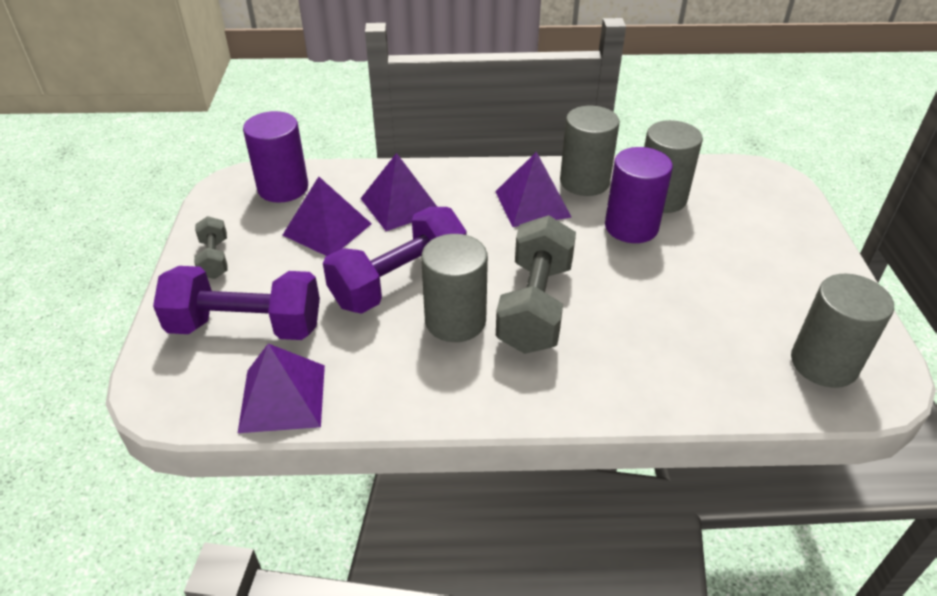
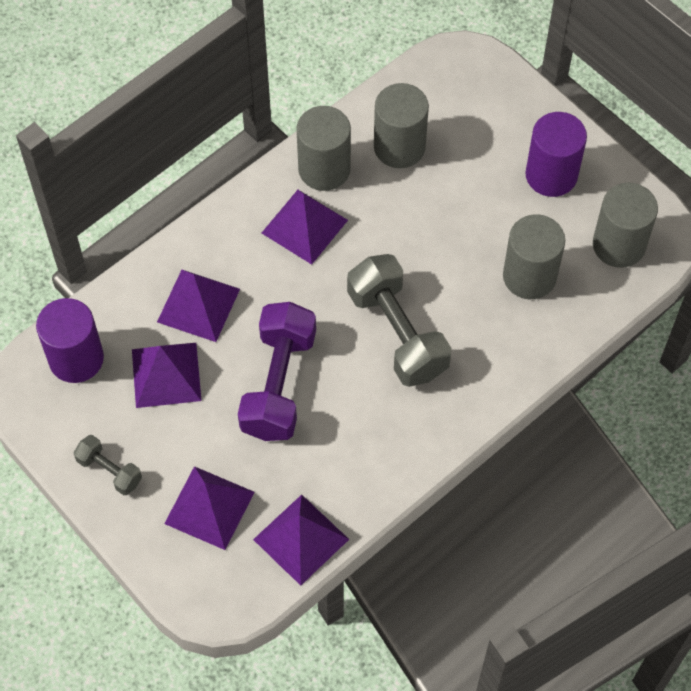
camera: 40 degrees left, 20 degrees up
(246, 326) = (209, 507): purple dumbbell -> purple pyramid
(455, 320) = (354, 388): grey cylinder -> grey cylinder (529, 276)
(631, 227) = (402, 198): purple cylinder -> purple cylinder (551, 175)

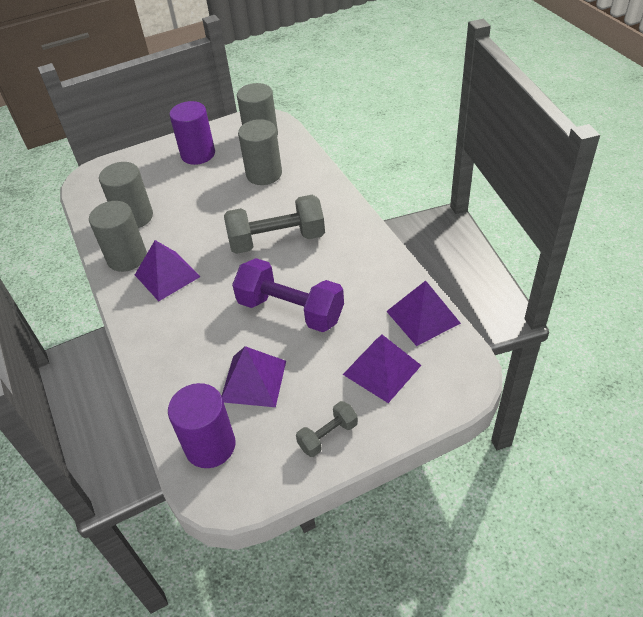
camera: 70 degrees left, 15 degrees down
(198, 305) = (201, 349): purple pyramid -> none

